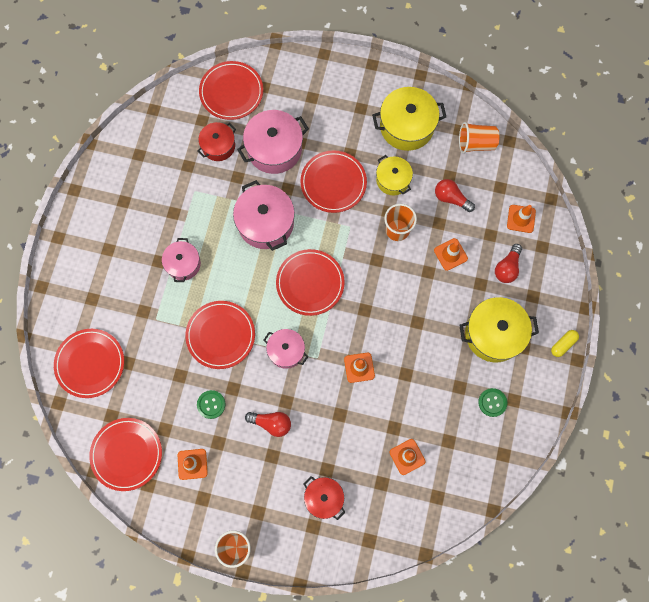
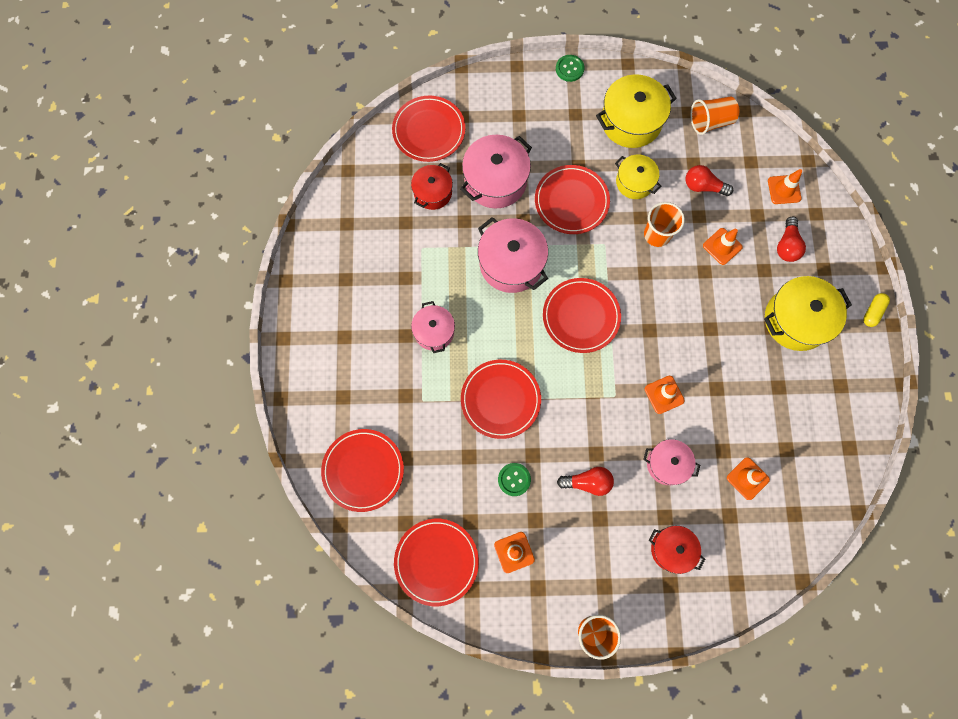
camera: 15 degrees left, 0 degrees up
(286, 351) = (578, 397): pink pot -> pink pot (667, 464)
(492, 402) = (819, 394): green button -> green button (569, 69)

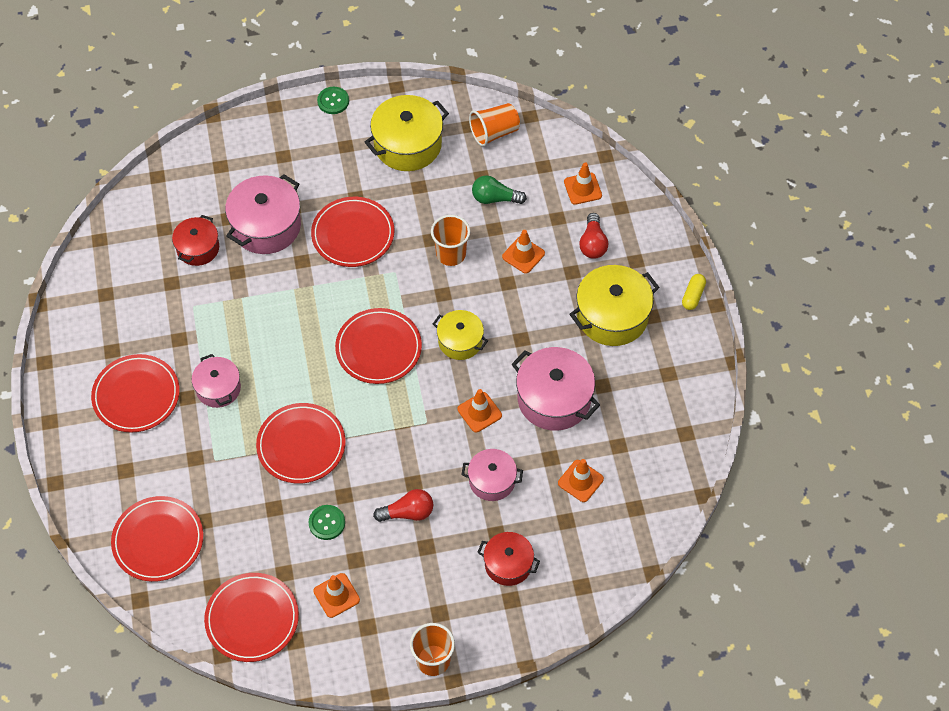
camera: 10 degrees left, 15 degrees down
(429, 131) = (185, 186): red plate -> red plate (136, 395)
(511, 263) = (295, 306): pink pot -> pink pot (554, 399)
(634, 182) = (419, 205): yellow pot -> yellow pot (460, 341)
(703, 186) = (495, 198): red light bulb -> green light bulb

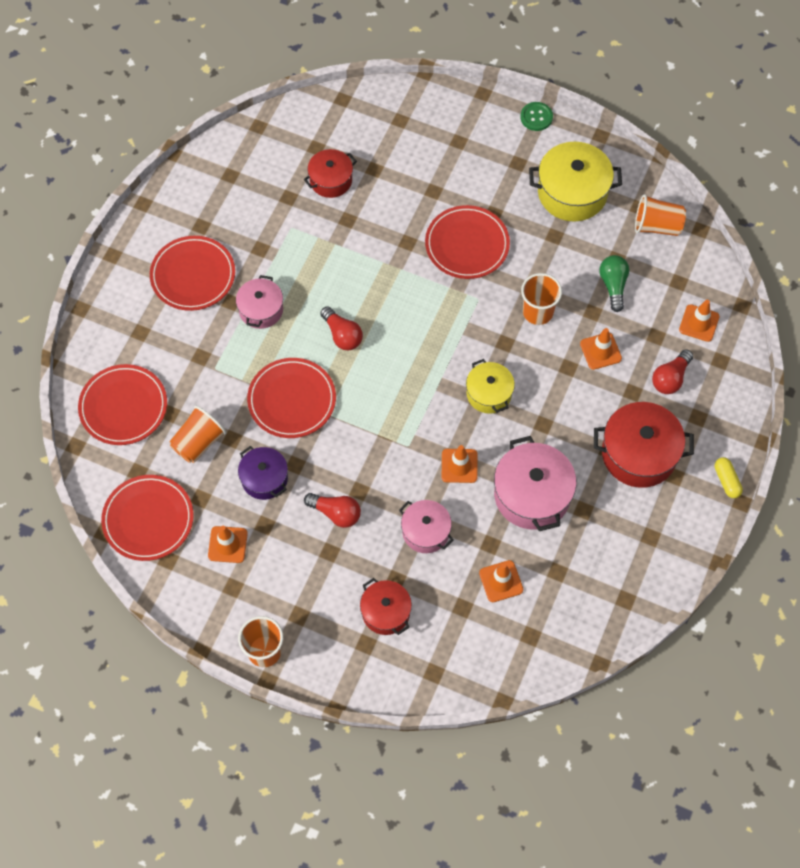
camera: 35 degrees right, 5 degrees up
(247, 529) = (198, 442): none -> orange cup
(266, 226) = (400, 194): pink pot -> none
(304, 367) = (342, 335): none -> red light bulb
(327, 523) = (264, 479): green button -> purple pot
(378, 348) = (415, 357): red plate -> none
(495, 198) = (613, 285): green light bulb -> green light bulb turned 45 degrees clockwise
(612, 316) = (639, 454): yellow pot -> red pot
(693, 296) = (726, 481): yellow capsule -> yellow capsule turned 75 degrees counterclockwise

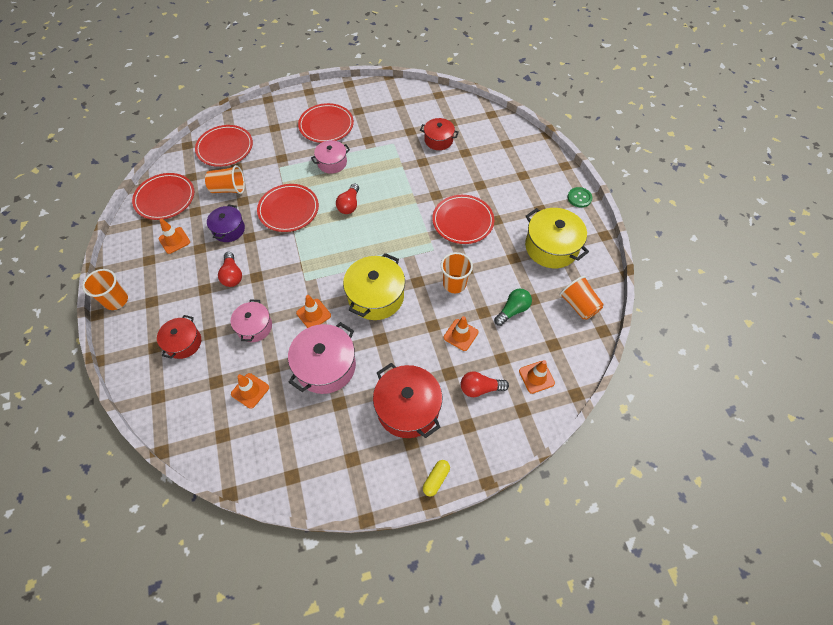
camera: 50 degrees right, 5 degrees down
(489, 393) = (376, 296): yellow pot -> yellow pot, size x1.63

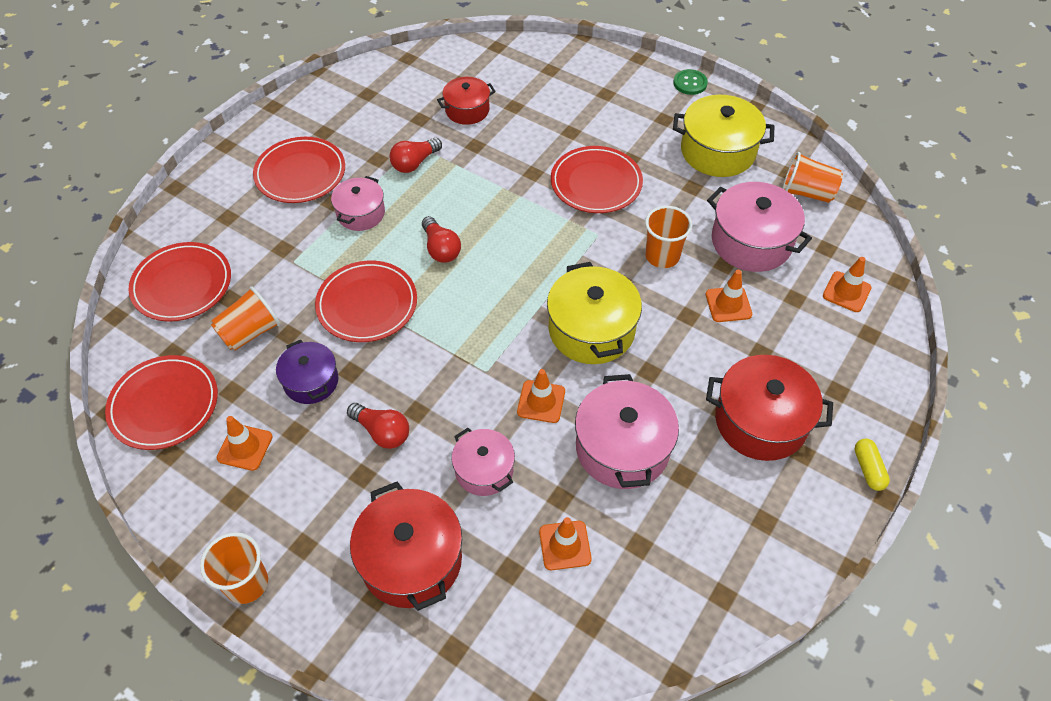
camera: 40 degrees left, 5 degrees down
(183, 343) = (411, 560): red pot -> red pot, size x1.63
(480, 388) = (807, 344): red light bulb -> red light bulb (414, 163)
(512, 310) = (751, 242): green light bulb -> pink pot

